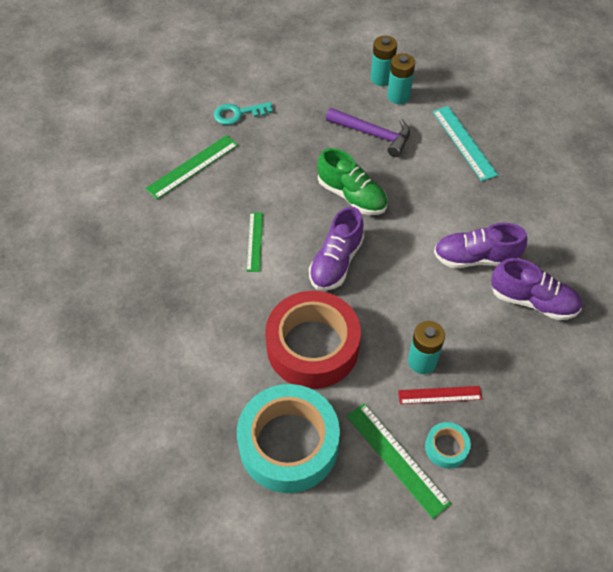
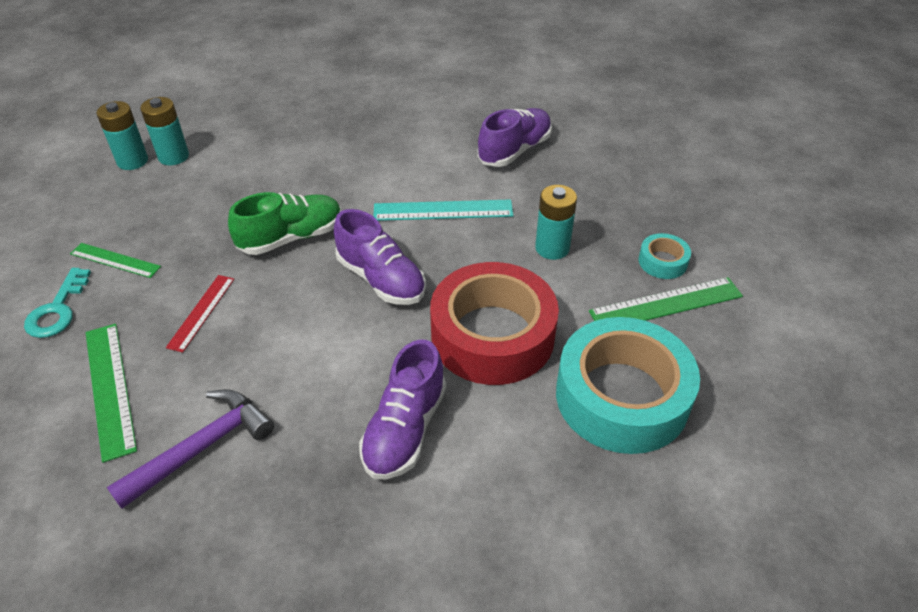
camera: 70 degrees left, 10 degrees down
(255, 241) = (298, 350): green ruler -> green ruler (115, 260)
(373, 134) = (213, 193): purple hammer -> purple hammer (202, 447)
(439, 395) = (598, 247): red ruler -> red ruler (201, 312)
(464, 142) = (284, 131): turquoise ruler -> turquoise ruler (443, 210)
(475, 258) = (441, 170): purple shoe -> purple shoe (405, 429)

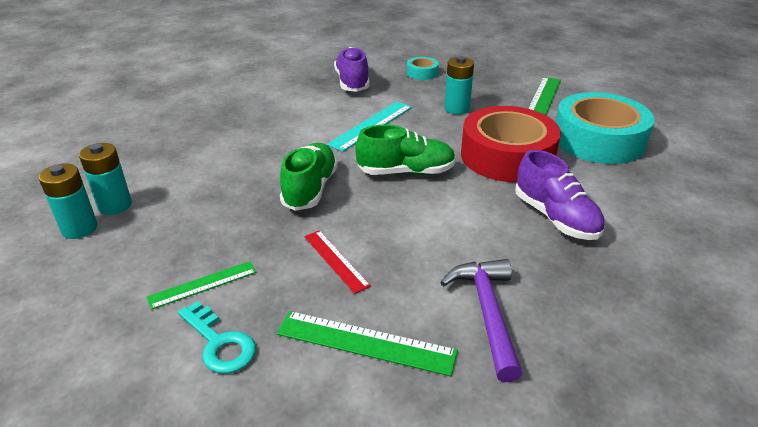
camera: 50 degrees left, 10 degrees down
(381, 279) = (406, 172): purple shoe -> green shoe
(662, 262) = (509, 86): turquoise tape -> turquoise tape (422, 73)

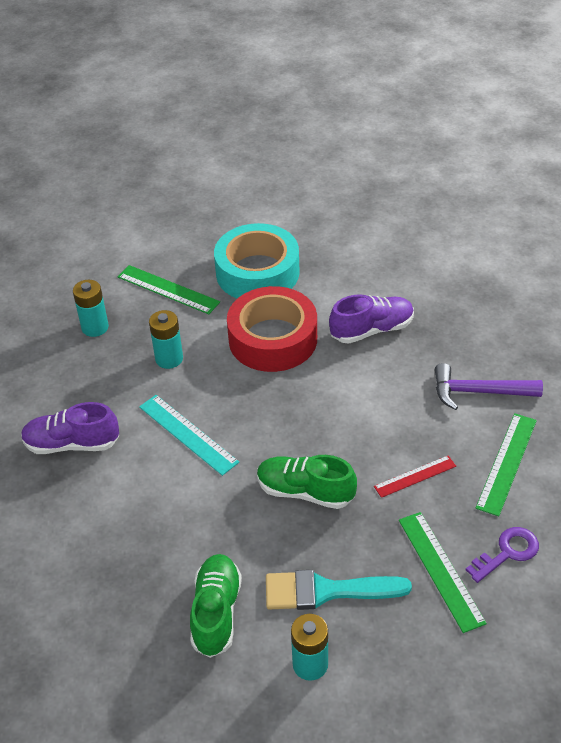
camera: 80 degrees left, 10 degrees up
(79, 228) = (348, 690): turquoise battery -> turquoise battery (95, 327)
(191, 209) = (326, 591): none -> turquoise brush
(202, 284) = (440, 570): green ruler -> green ruler, size x1.53
(219, 343) = (507, 552): turquoise key -> purple key
(406, 172) = (287, 415): green shoe -> green shoe (216, 612)
(422, 73) = (68, 375): turquoise tape -> none

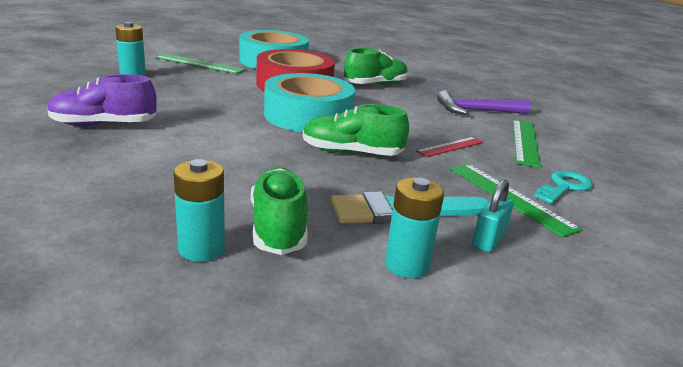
camera: 15 degrees left, 20 degrees down
(169, 359) = (203, 89): turquoise battery -> turquoise battery (201, 249)
(188, 434) = (226, 123): turquoise ruler -> none
(275, 414) = (308, 116): none -> turquoise tape
(372, 330) = (375, 85): purple shoe -> green shoe
(392, 635) = (488, 240): none -> turquoise padlock
(507, 552) = (564, 187): purple key -> turquoise key

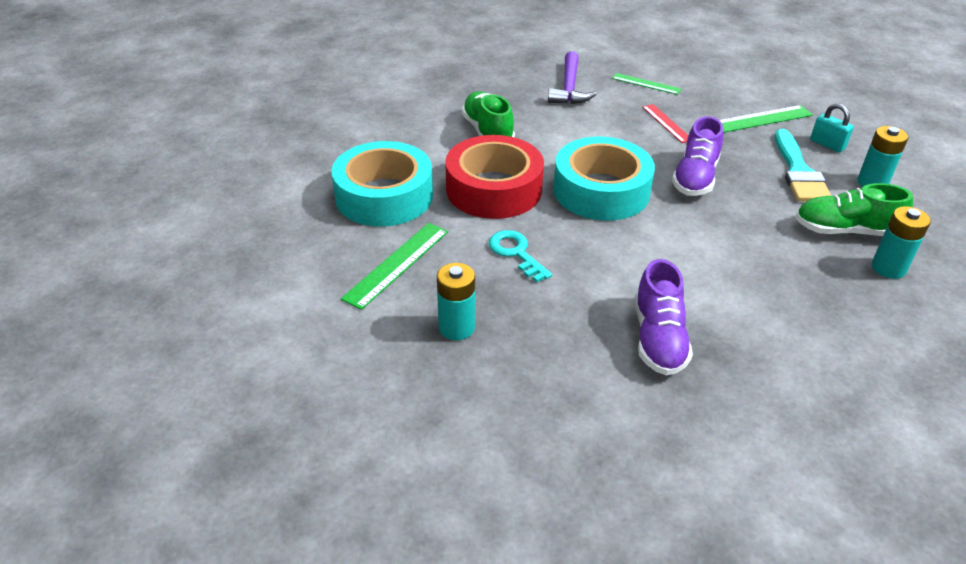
camera: 75 degrees left, 15 degrees up
(351, 153) = (695, 178): green shoe -> purple shoe
(525, 142) = (646, 84): green ruler -> green ruler, size x0.65
(564, 187) = (733, 92): turquoise key -> turquoise key (516, 253)

